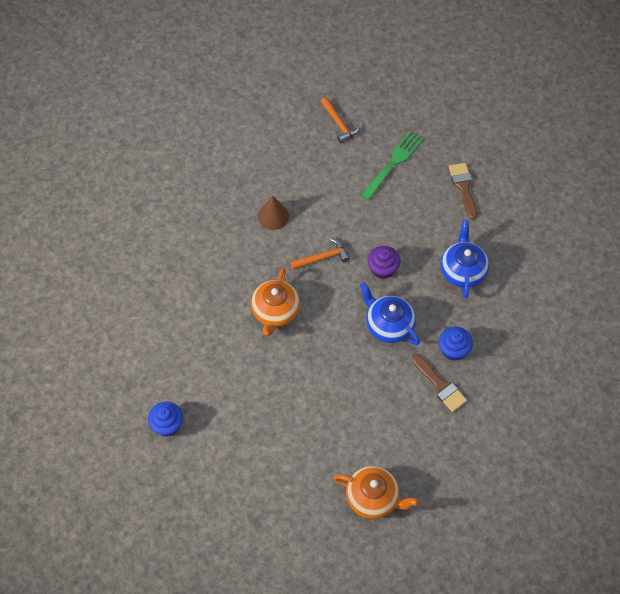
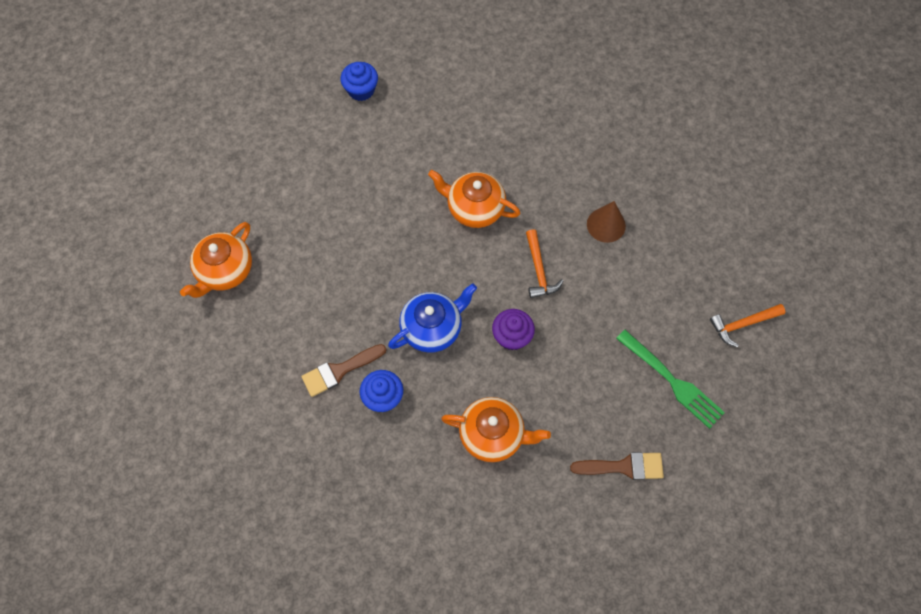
camera: 100 degrees right, 5 degrees up
(462, 270) = (493, 435): blue teapot -> orange teapot

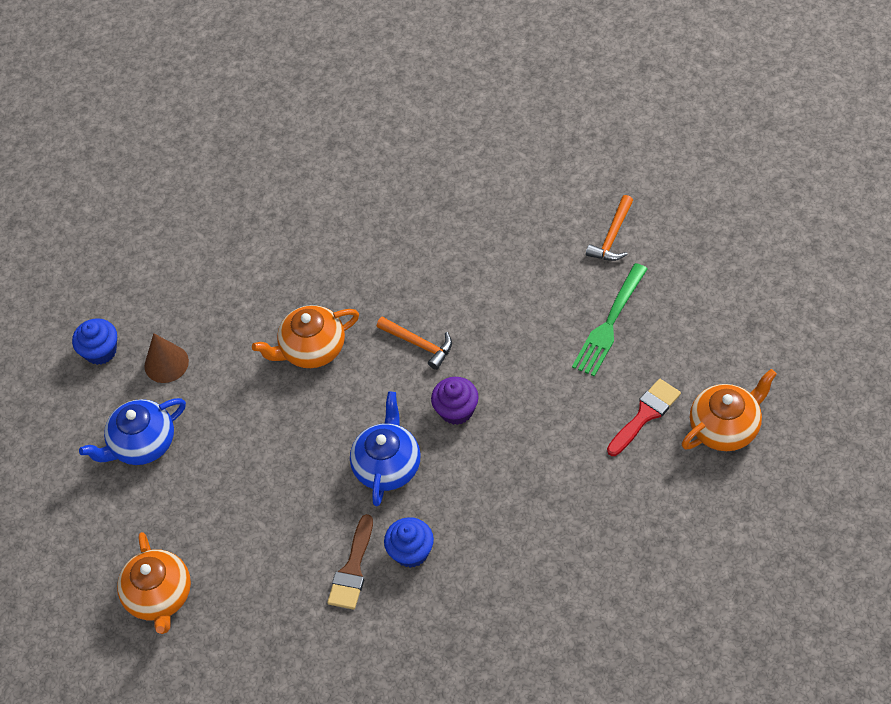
camera: 40 degrees left, 10 degrees down
(319, 169) = (142, 444): none -> blue teapot
(493, 435) = (527, 491): orange teapot -> orange teapot (726, 427)
(606, 225) = (430, 263): brown cone -> brown cone (166, 363)
(624, 466) = (645, 414): brown brush -> red brush
(672, 381) = (609, 324): green fork -> green fork turned 120 degrees clockwise

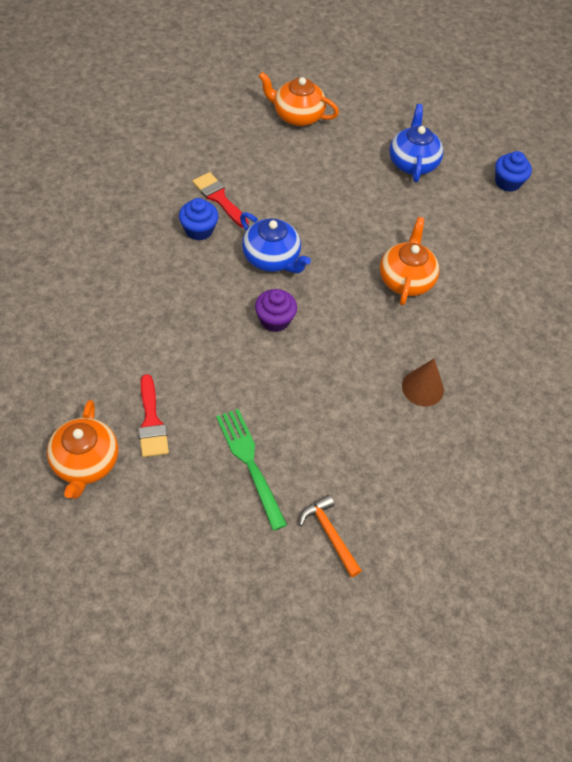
camera: 115 degrees right, 0 degrees up
(166, 363) = (466, 205): brown cone -> brown cone (422, 388)
(352, 569) = (219, 198): brown brush -> red brush
(419, 344) = (351, 337): orange hammer -> none

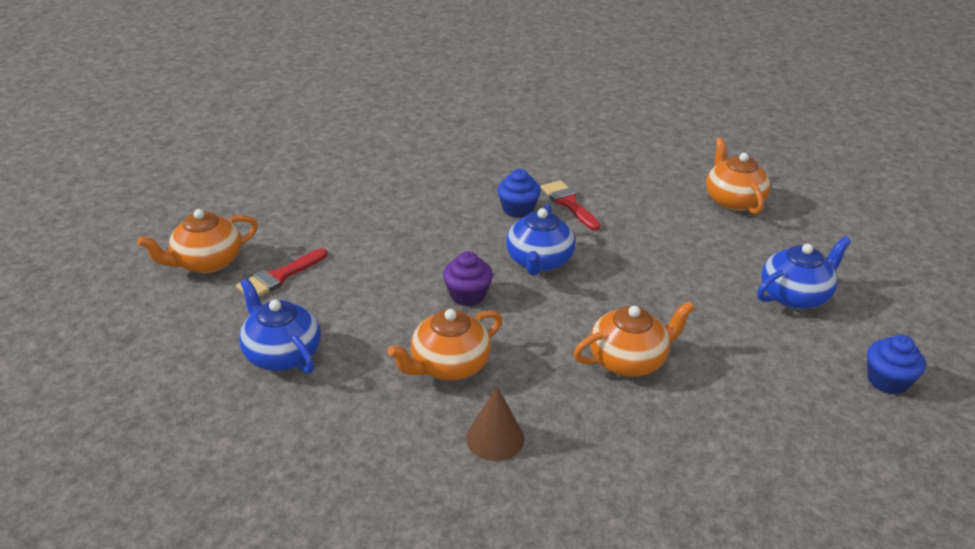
camera: 60 degrees right, 20 degrees down
(219, 198) = (569, 203): red brush -> red brush turned 45 degrees counterclockwise
(250, 463) = (282, 353): green fork -> blue teapot
(329, 534) = (238, 447): orange hammer -> none
(339, 373) = (448, 365): none -> orange teapot

